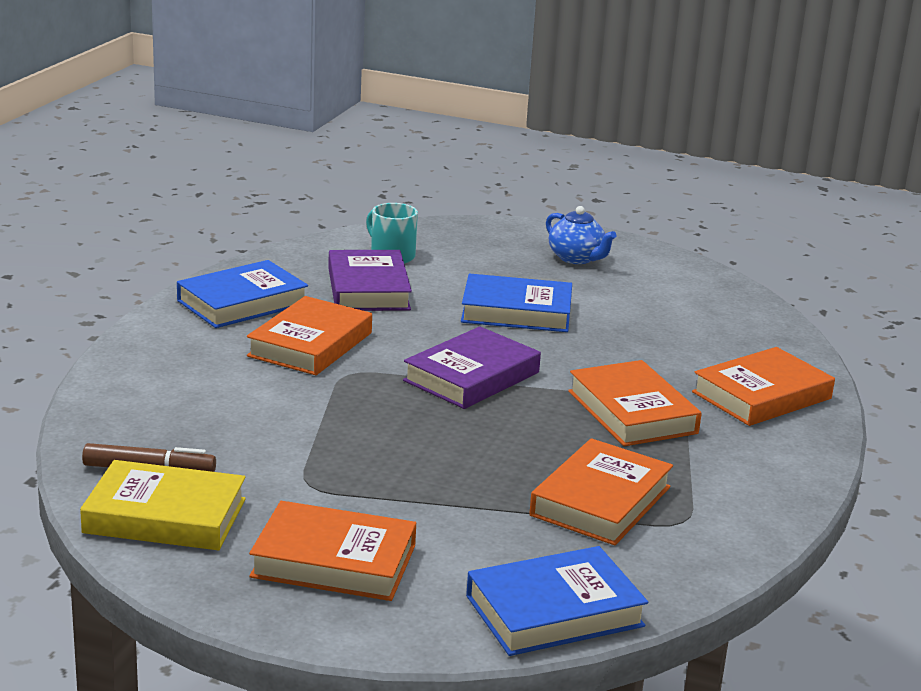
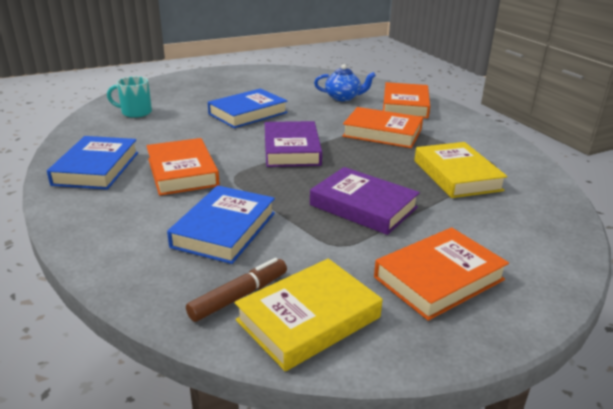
camera: 45 degrees left, 5 degrees up
(368, 289) = (155, 132): purple book -> purple book (363, 206)
(554, 611) = (556, 235): blue book -> blue book (224, 229)
(576, 258) = (224, 82): blue teapot -> blue teapot (343, 98)
(600, 501) = (456, 175): orange book -> yellow book

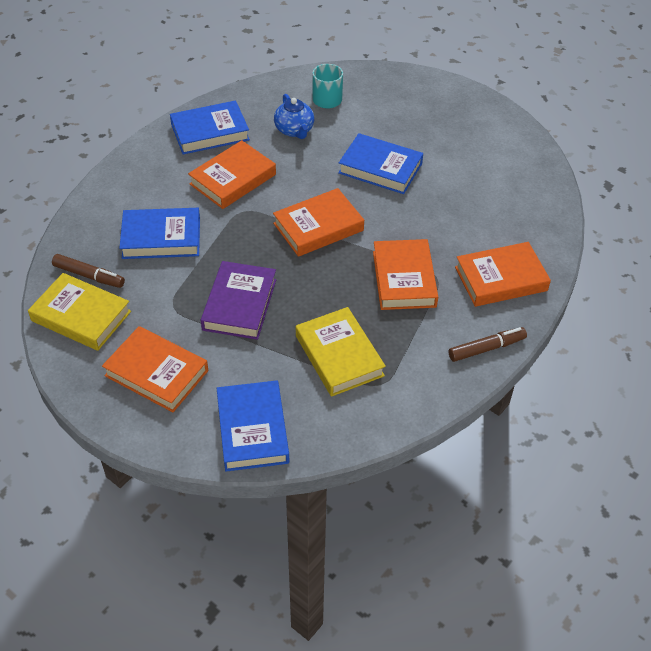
camera: 65 degrees right, 20 degrees up
(292, 149) = (318, 227): purple book -> orange book
(343, 98) = (482, 222): blue teapot -> blue teapot (294, 130)
(456, 175) = (339, 356): yellow book -> yellow book turned 75 degrees counterclockwise
(472, 124) = (486, 348): none -> brown marker
(539, 236) = (253, 429): none -> blue book

